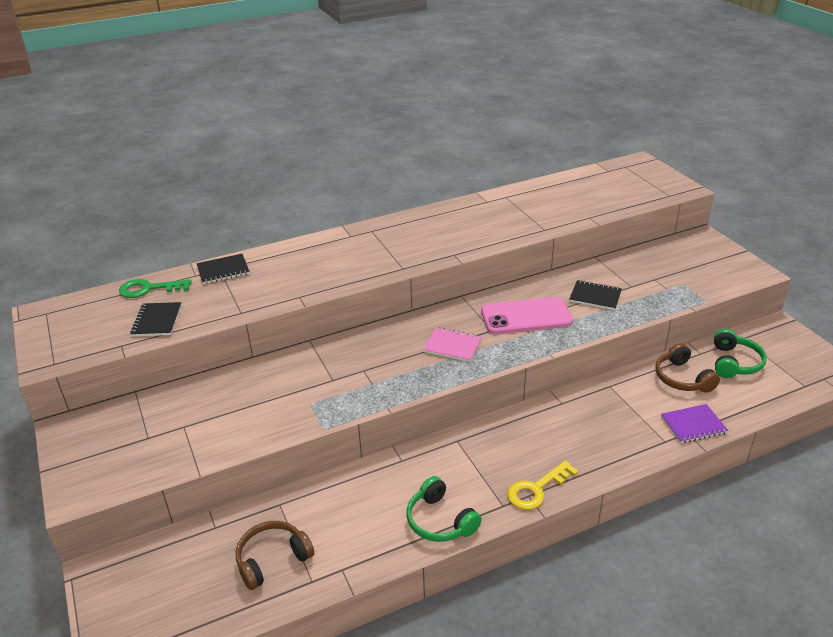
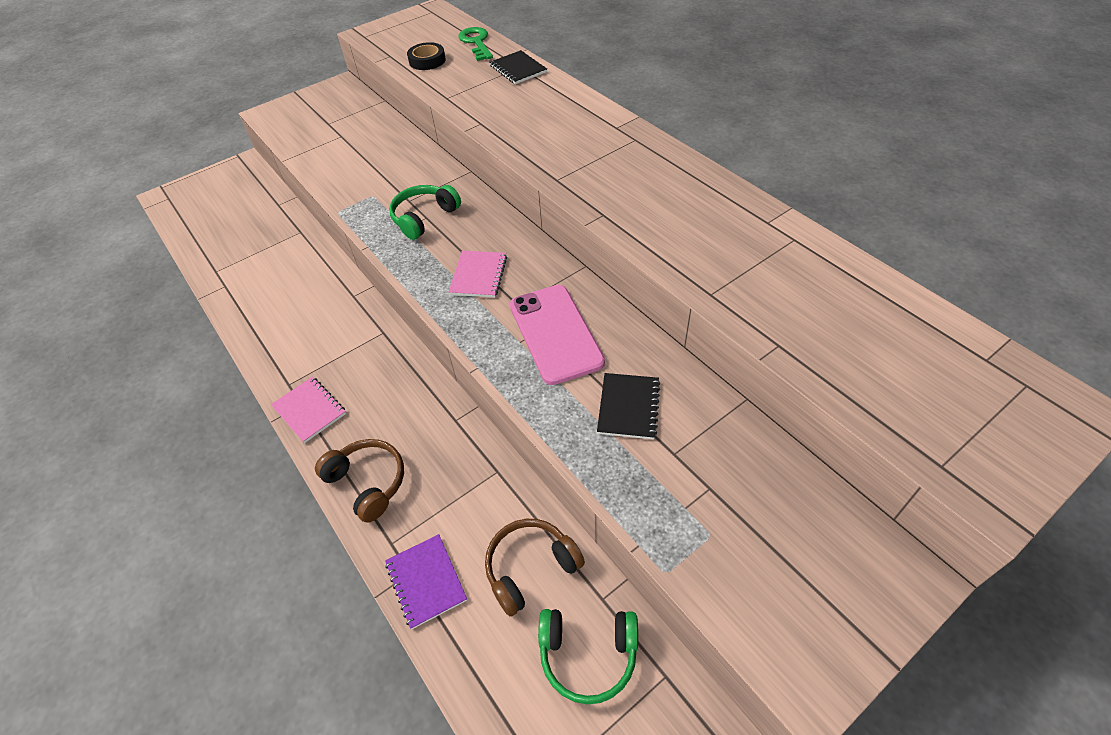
camera: 80 degrees right, 15 degrees up
(157, 321) = (427, 60): black notebook -> black tape
(272, 559) = (241, 244): brown headphones -> brown headphones (368, 482)
(440, 521) = (272, 338): green headphones -> green headphones (424, 217)
(536, 489) = (309, 410): yellow key -> pink notebook

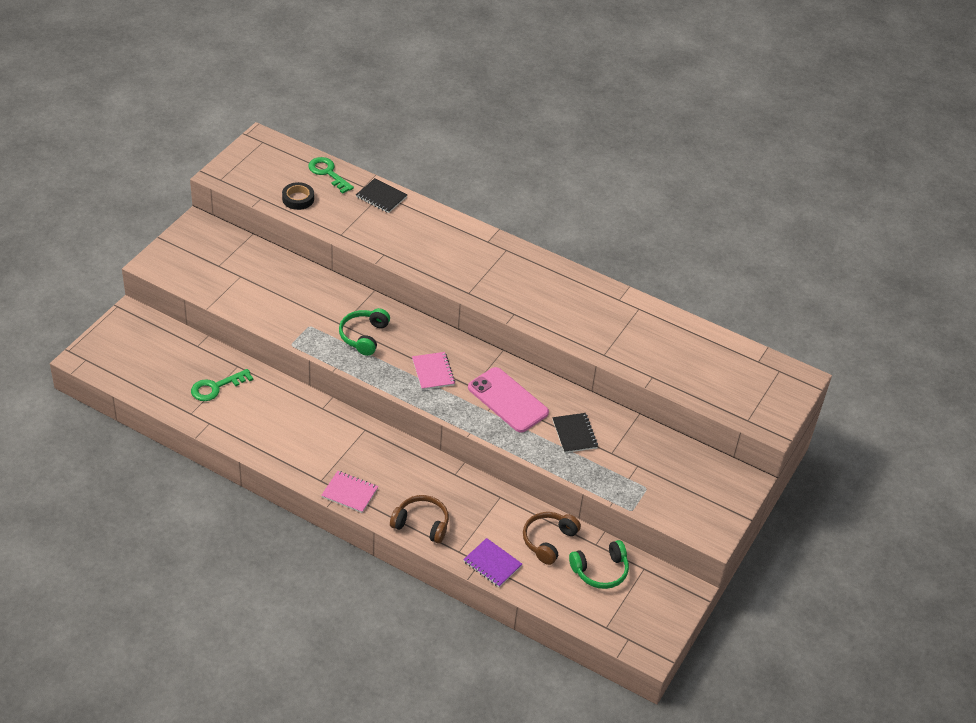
camera: 30 degrees left, 5 degrees down
(262, 249) = (216, 387): none -> green key

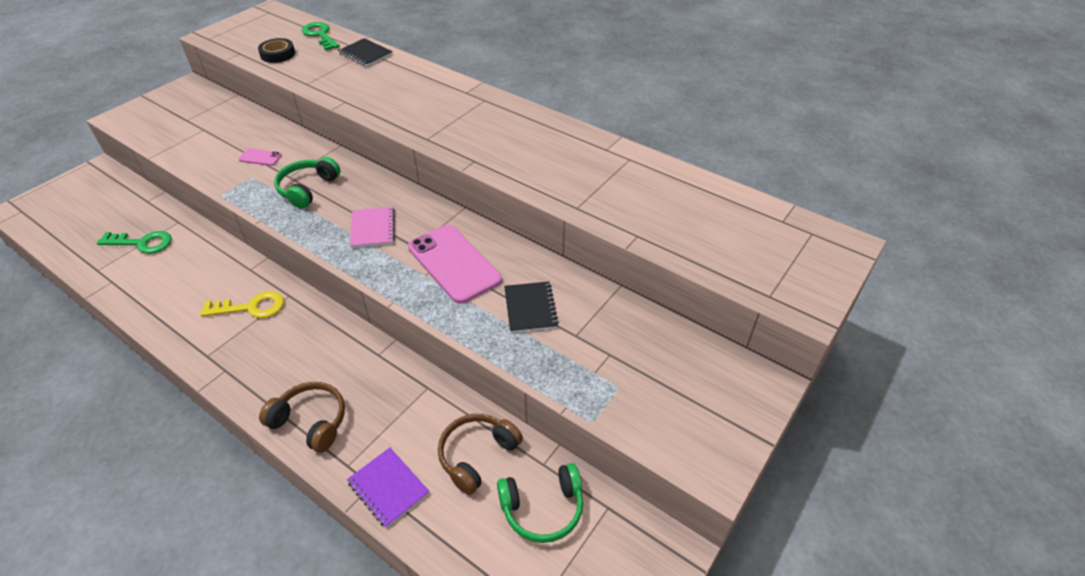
camera: 10 degrees right, 0 degrees up
(216, 387) = (142, 243): green key -> green key turned 150 degrees counterclockwise
(308, 305) = (260, 157): none -> pink phone
(338, 441) = (251, 307): none -> yellow key
(349, 493) = (235, 373): pink notebook -> none

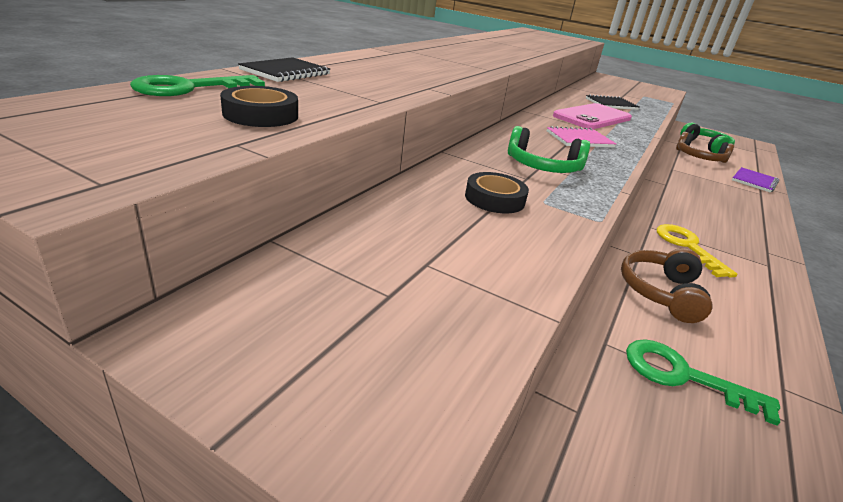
camera: 100 degrees left, 15 degrees down
(142, 243) = (683, 376): green key -> green key turned 60 degrees counterclockwise
(260, 157) = (494, 199): pink phone -> black tape
(311, 421) = (752, 207): brown headphones -> brown headphones (660, 292)

